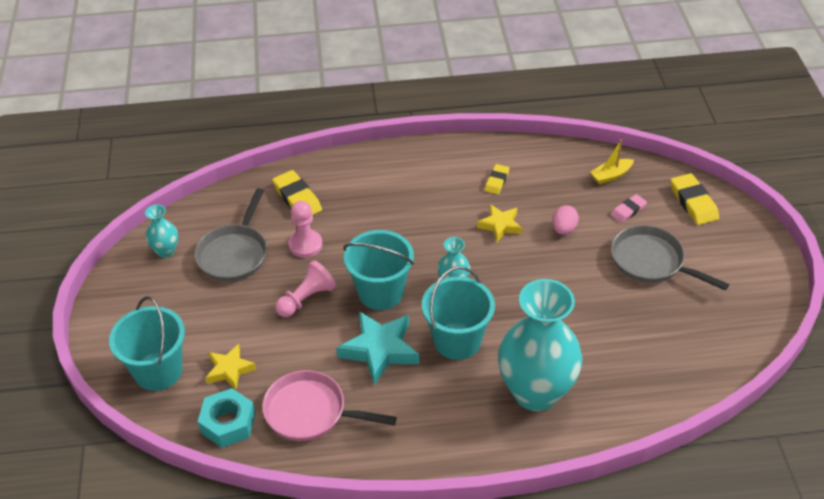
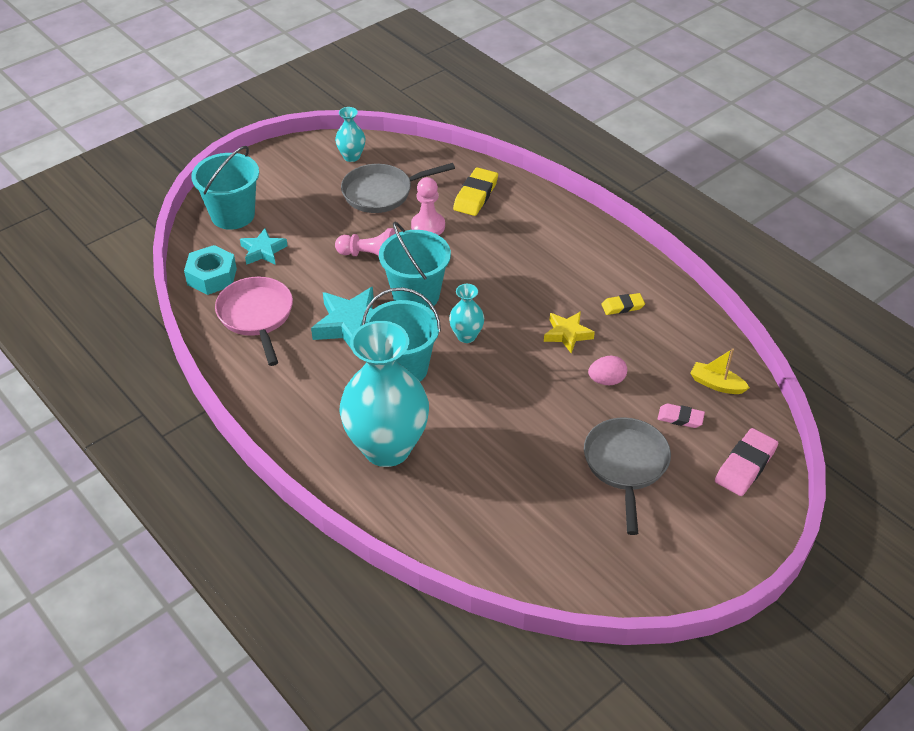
camera: 55 degrees right, 0 degrees up
(229, 370) = (263, 251): yellow star -> turquoise star
(693, 202) = (745, 465): yellow eraser -> pink eraser

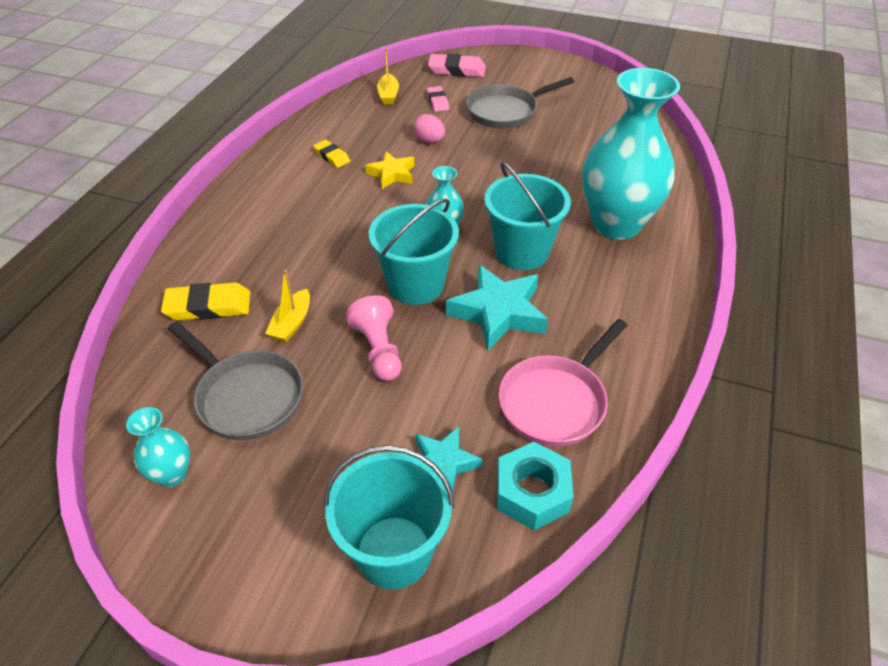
camera: 120 degrees left, 0 degrees up
(428, 226) = (292, 323): pink pawn -> yellow boat

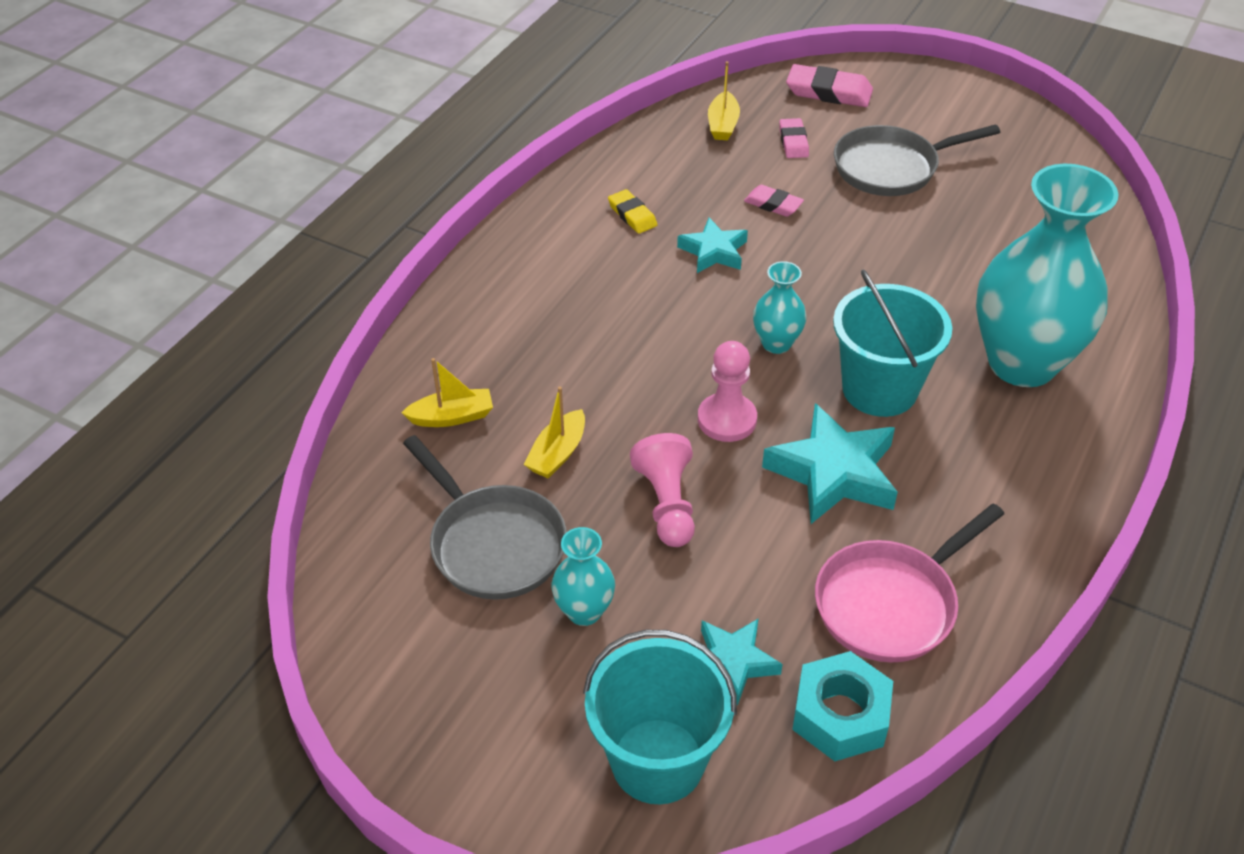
camera: 10 degrees right, 0 degrees up
(172, 474) = (398, 629): turquoise vase -> turquoise vase (584, 611)
(208, 306) = (452, 417): yellow eraser -> yellow boat
(392, 174) = (714, 251): yellow star -> turquoise star
(415, 284) = (727, 419): turquoise bucket -> pink pawn
(429, 141) = (773, 204): pink egg -> pink eraser

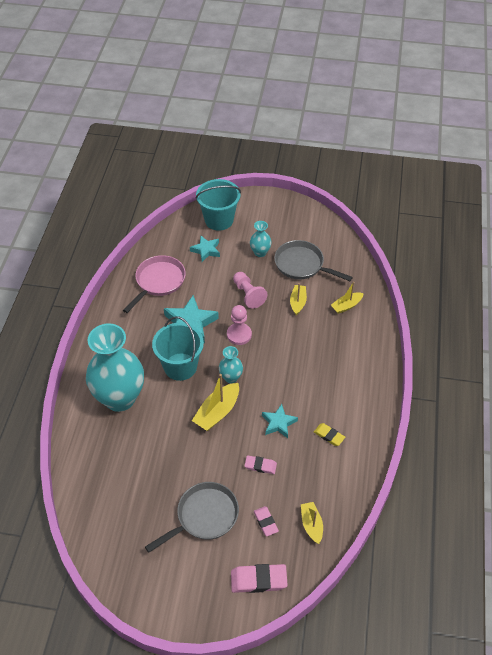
camera: 160 degrees right, 5 degrees up
(824, 294) = (217, 412): none -> yellow boat
(840, 715) = (168, 245): turquoise nut -> none

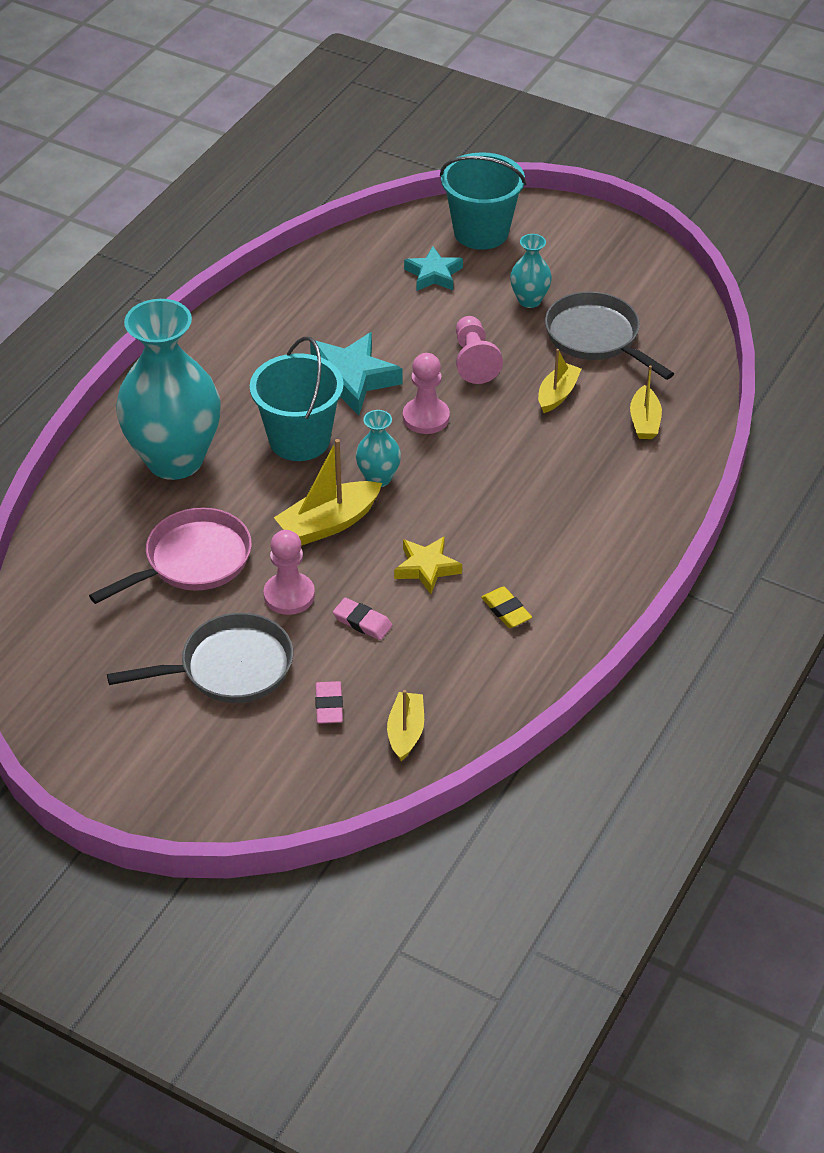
camera: 20 degrees right, 5 degrees down
(158, 282) = (326, 303): pink pan -> pink pan (192, 561)
(216, 462) = (289, 595): none -> pink pawn
(258, 580) = (274, 784): pink eraser -> none
(278, 423) = (426, 568): turquoise star -> yellow star
(346, 306) = (644, 421): yellow boat -> yellow boat turned 75 degrees counterclockwise

